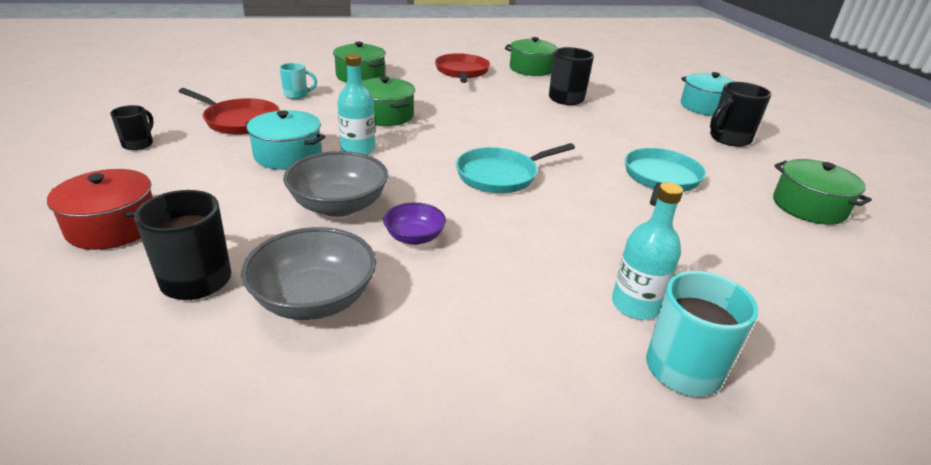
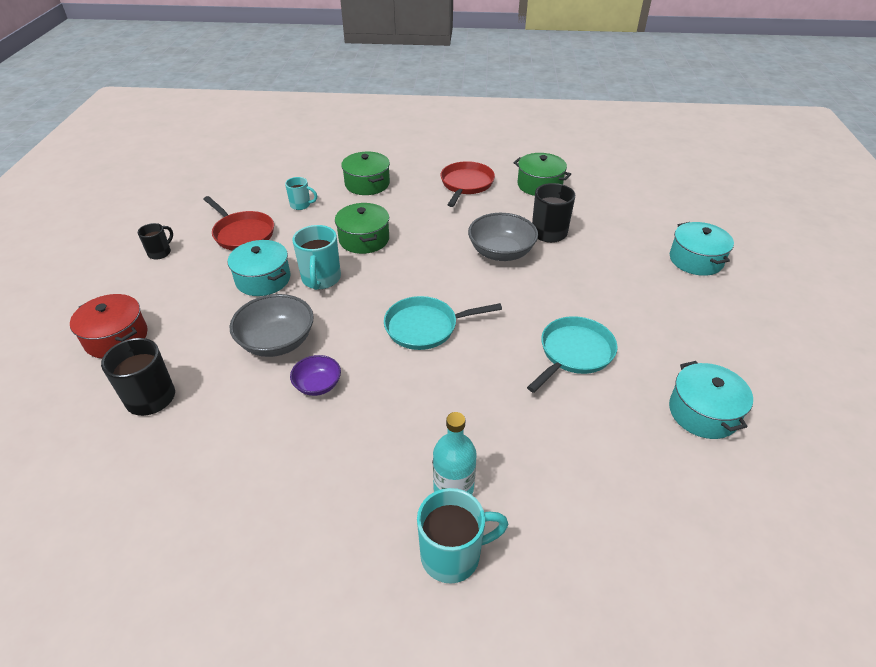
camera: 20 degrees right, 10 degrees up
(314, 299) = (219, 431): grey bowl -> grey bowl (501, 252)
(358, 149) = (321, 279): turquoise bottle -> turquoise mug
(728, 139) = (687, 310): black mug -> none
(808, 207) = (703, 412): green pot -> turquoise pot

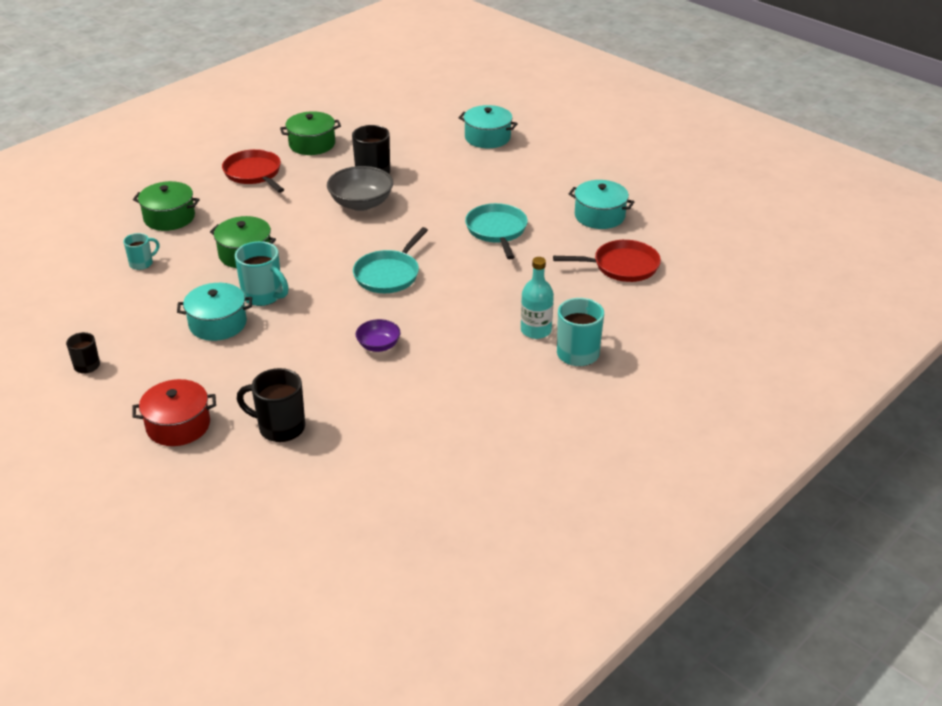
camera: 50 degrees left, 5 degrees down
(242, 233) = (133, 310): red pan -> red pan (622, 266)
(277, 342) = (306, 346): grey bowl -> none

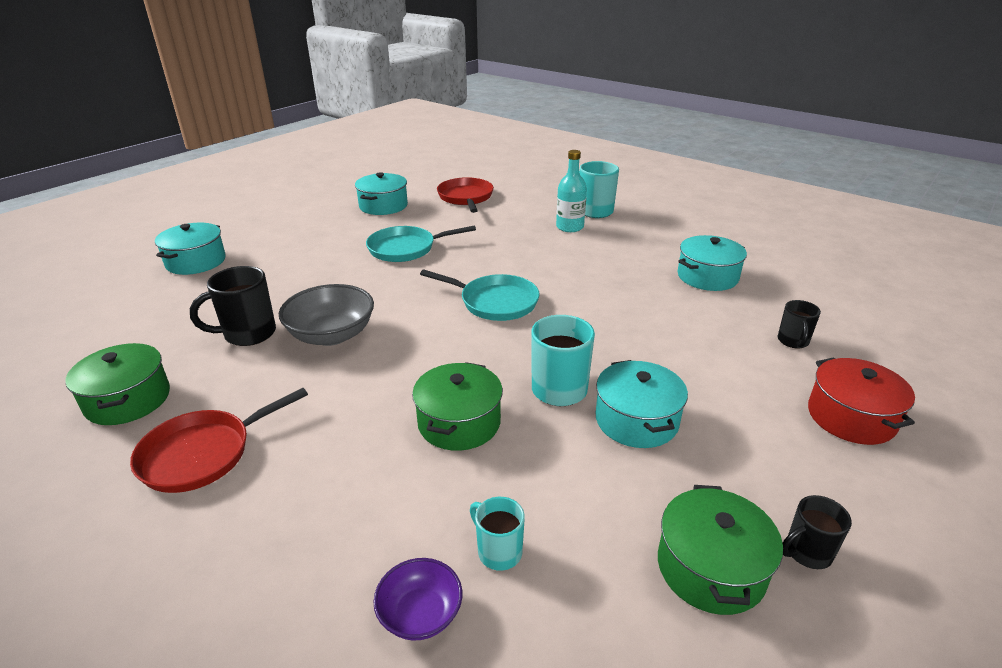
camera: 95 degrees left, 5 degrees down
(169, 217) = (335, 547): green pot -> green pot (710, 568)
(280, 427) = (793, 341): black mug -> black mug, size x0.60
(378, 345) = (626, 297): purple bowl -> purple bowl (420, 614)
(406, 405) = (707, 276): none -> turquoise pot

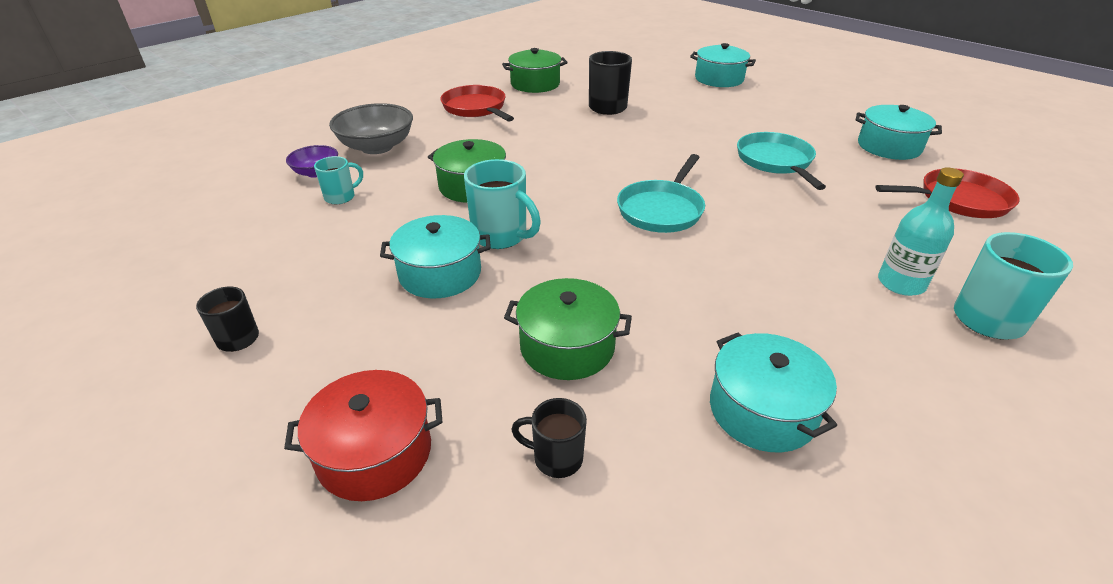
camera: 95 degrees right, 5 degrees up
(331, 335) = (603, 135): grey bowl -> grey bowl (377, 147)
(710, 568) = (265, 281): green pot -> green pot (567, 346)

